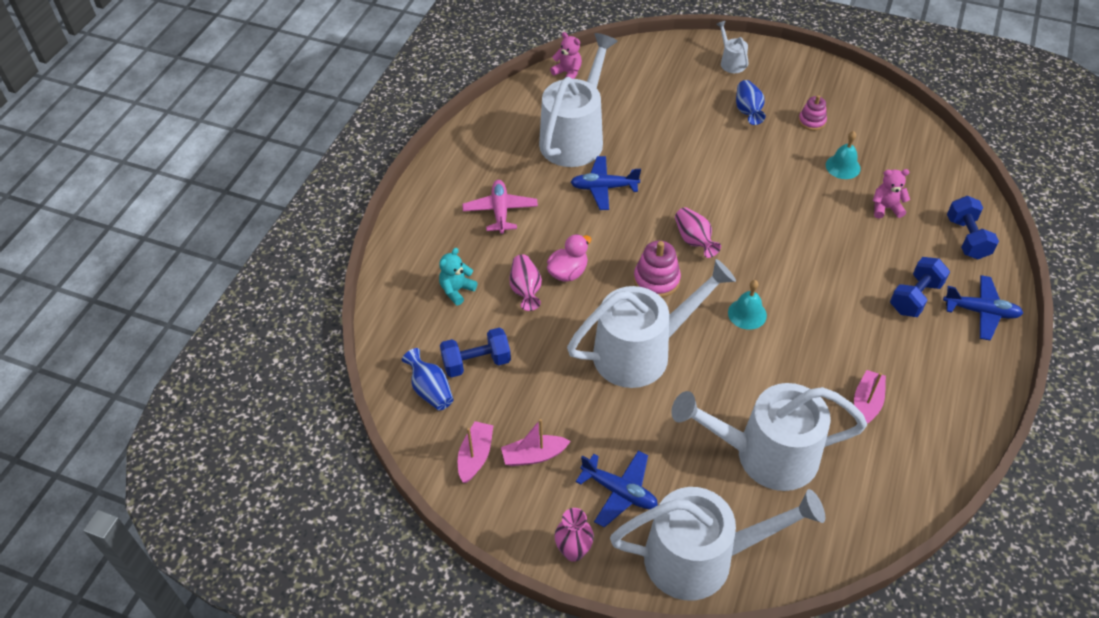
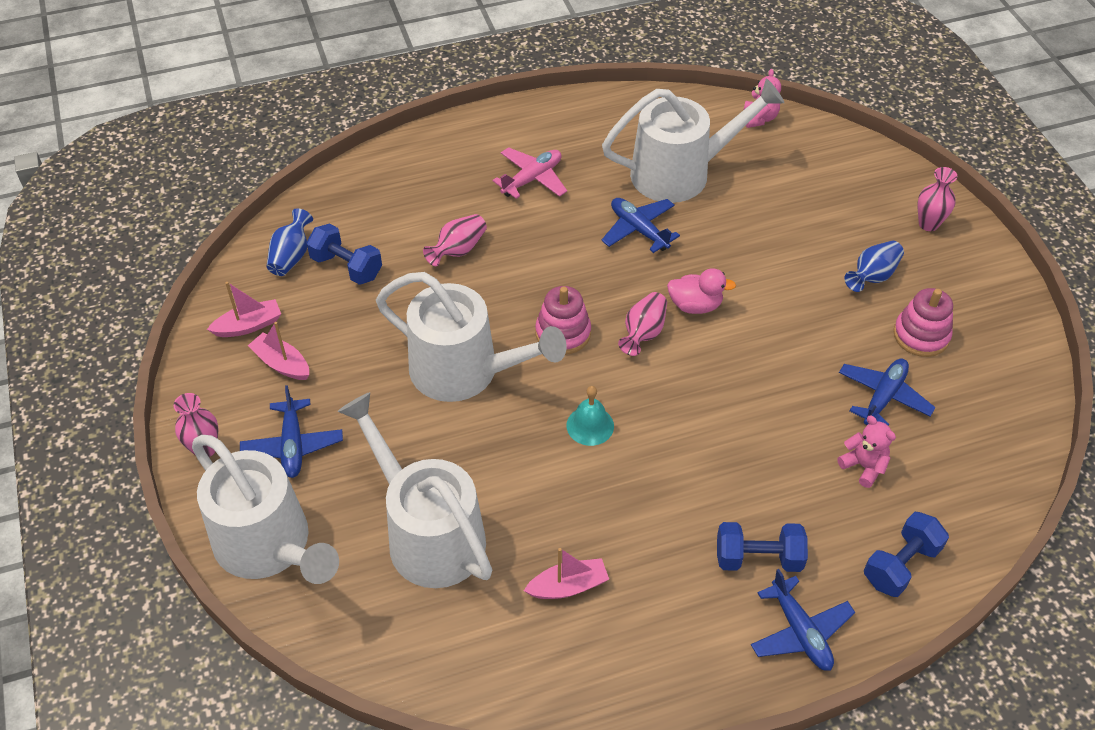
camera: 50 degrees right, 0 degrees up
(457, 290) = (413, 207): turquoise teddy bear -> none
(568, 272) = (508, 266): pink duck -> pink duck (695, 305)
(731, 62) = (928, 224): white watering can -> pink vase
(811, 121) = (921, 335): pink stacking toy -> pink stacking toy, size x1.51
(843, 166) = (883, 397): turquoise bell -> blue plane

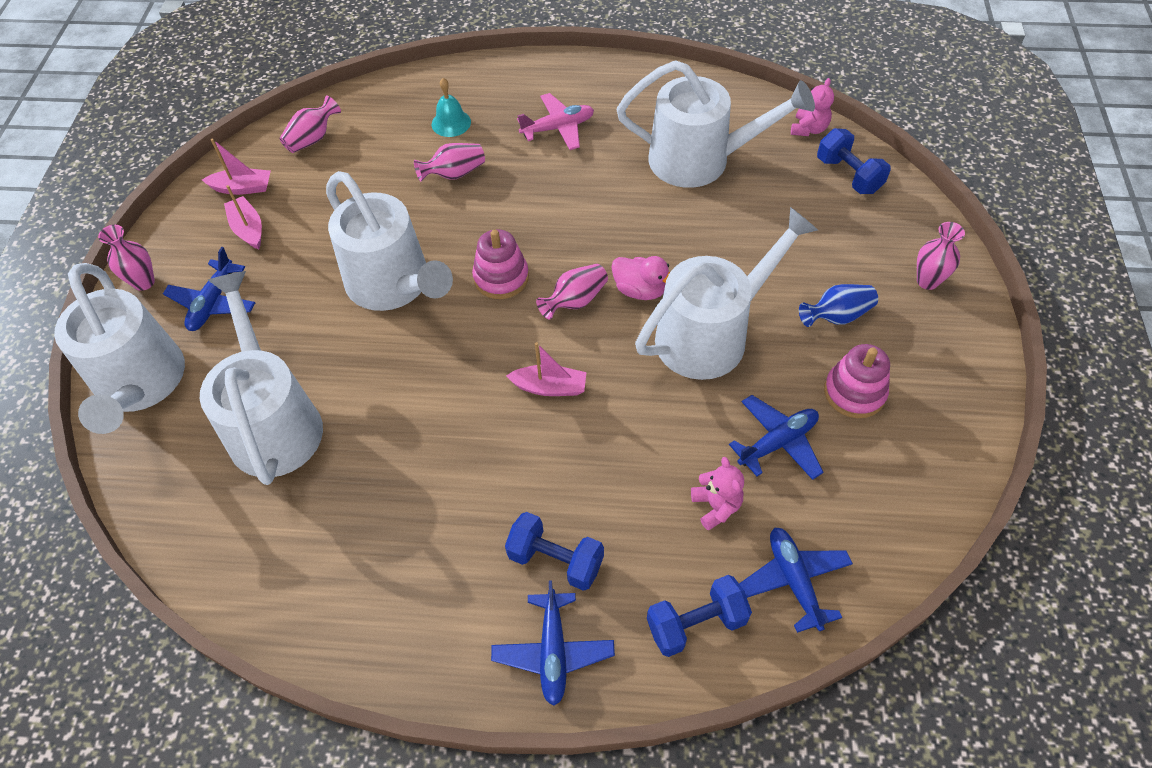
camera: 25 degrees right, 5 degrees up
(291, 256) = (313, 138): blue vase -> pink vase
(346, 267) = (351, 161): blue dumbbell -> blue dumbbell (848, 175)
(568, 586) = (363, 518): pink boat -> pink boat (549, 387)
(590, 425) = (474, 372): turquoise bell -> turquoise bell (451, 123)
(639, 230) = (628, 202): blue plane -> blue plane (794, 580)
(778, 324) = (711, 334): none -> white watering can

